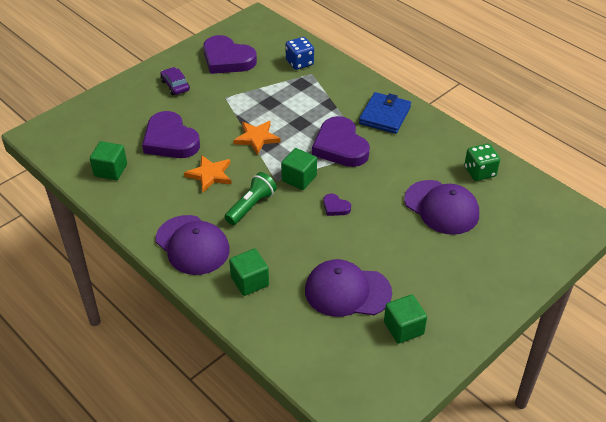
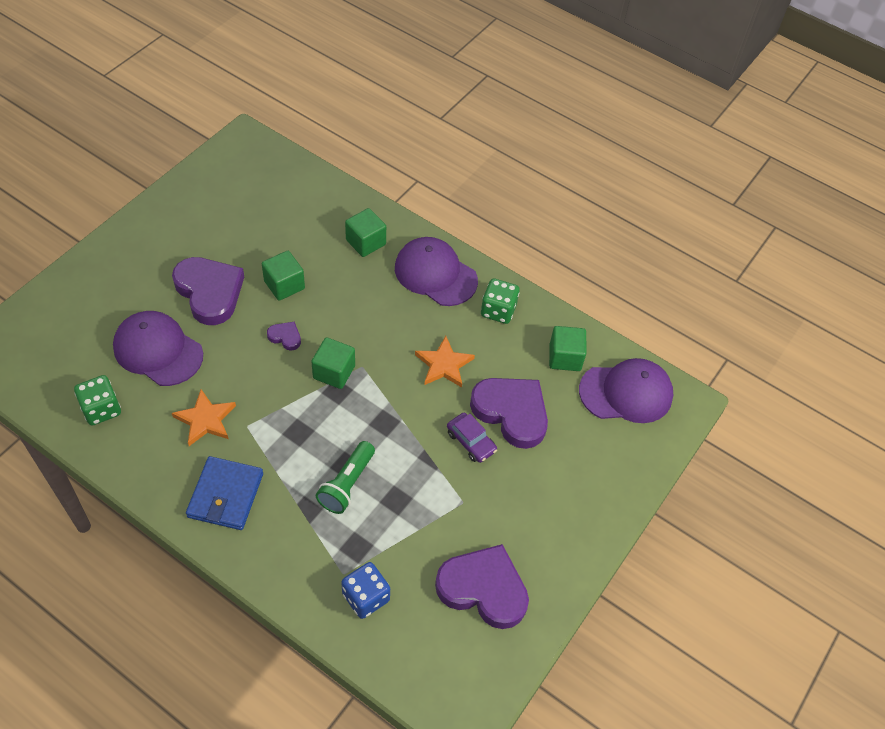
camera: 165 degrees right, 10 degrees up
(148, 209) = (498, 311): none -> green dice
(175, 85) = (543, 516): purple car -> purple car (471, 441)
(251, 206) = (384, 327): green flashlight -> green flashlight (347, 484)
(256, 138) = (400, 430): orange star -> orange star (205, 419)
(340, 146) = (286, 429): purple heart -> purple heart (209, 292)
(347, 291) = (265, 242): purple cap -> purple cap (626, 393)
(403, 328) = (209, 213): green cube -> green cube (284, 285)

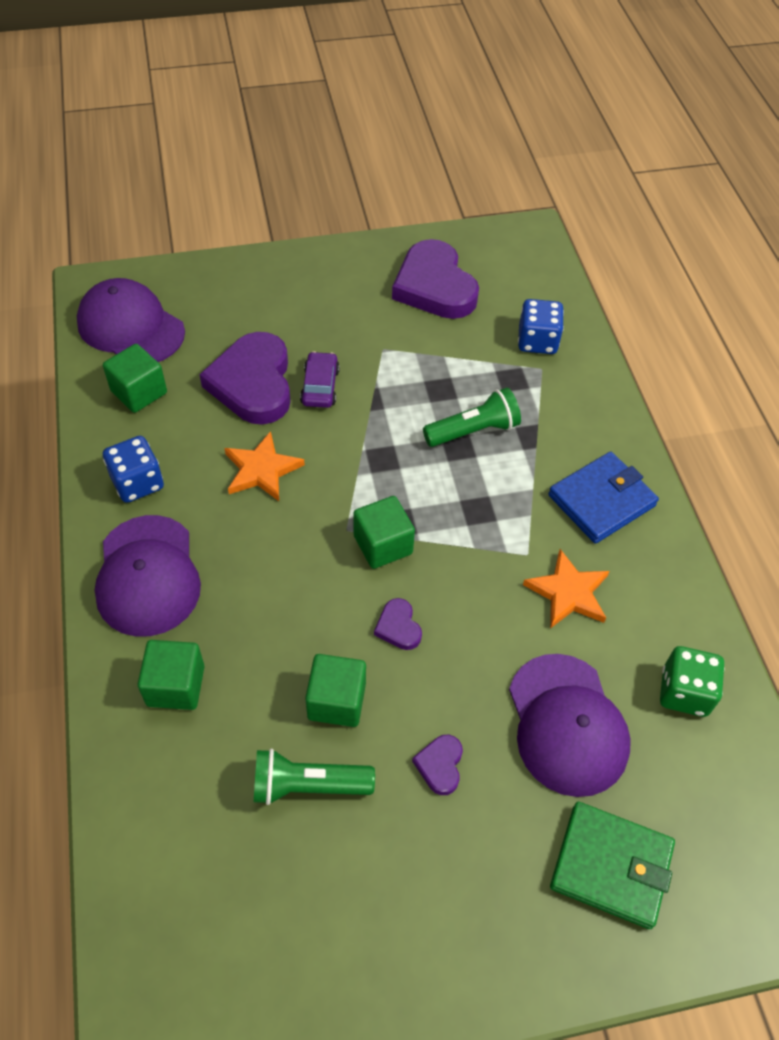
camera: 135 degrees left, 0 degrees up
(95, 305) = (611, 866): none -> green wallet
(209, 292) = (440, 765): purple heart -> purple heart, size x0.44
(264, 246) = (308, 785): none -> green flashlight
(498, 311) = (137, 483): green dice -> blue dice

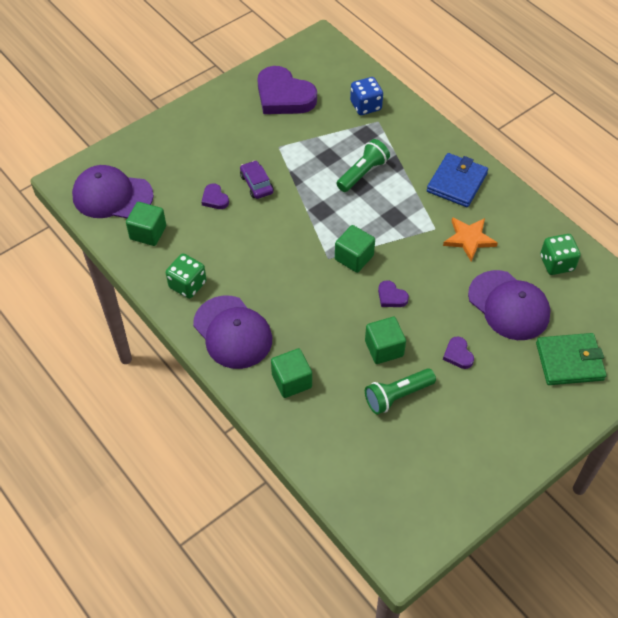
camera: 25 degrees left, 0 degrees up
(137, 483) = (187, 285): blue dice -> green dice
(253, 383) = (215, 199): purple heart -> purple heart, size x0.44
(262, 470) = (256, 246): orange star -> none

